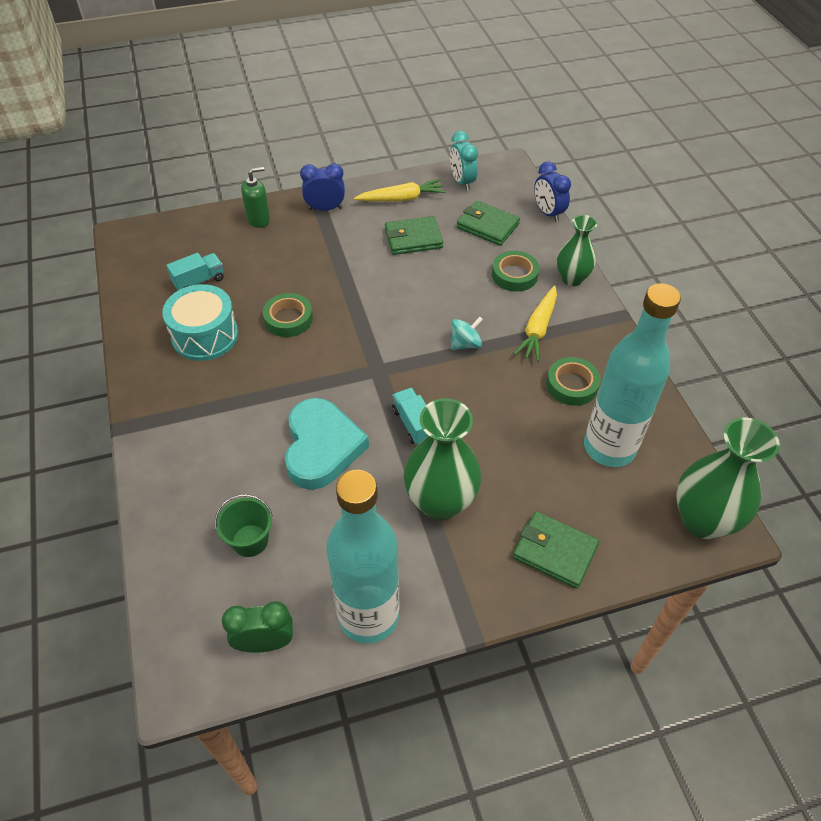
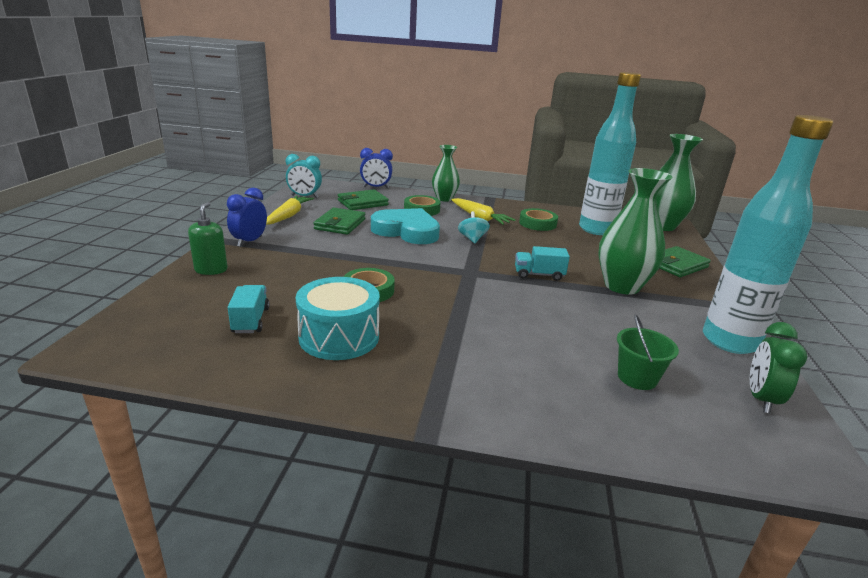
camera: 65 degrees left, 25 degrees down
(322, 447) = (540, 315): turquoise heart -> turquoise heart (407, 231)

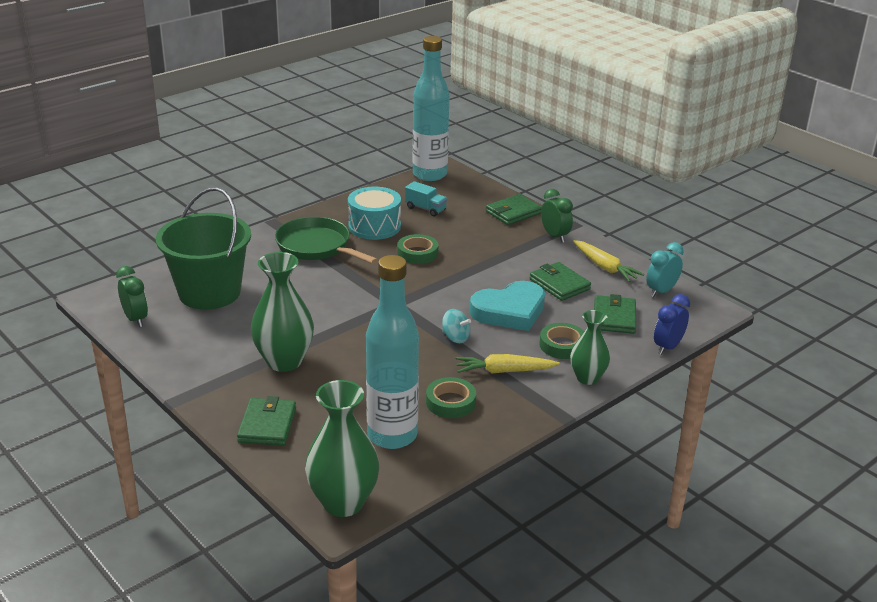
camera: 130 degrees right, 5 degrees up
(211, 270) = (513, 212): green soap dispenser -> green wallet
(249, 241) = (555, 236): blue clock -> green clock
(440, 354) = (317, 247): none -> green pan
(539, 275) = (352, 332): turquoise truck -> none
(637, 378) = (209, 292): green bucket -> green bucket, size x2.31
(729, 341) = (172, 353): turquoise bottle -> turquoise bottle (429, 174)

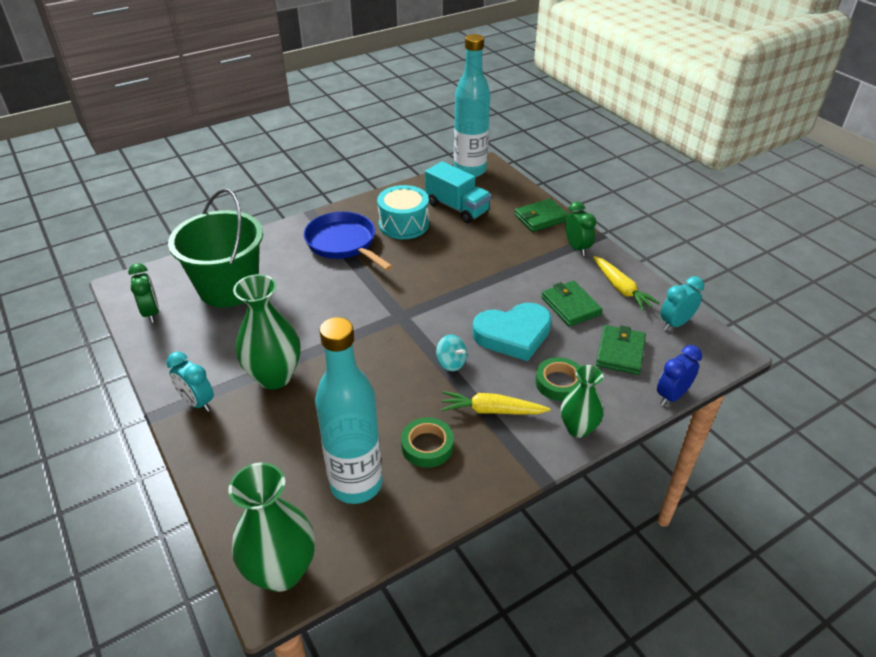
camera: 10 degrees right, 10 degrees up
(214, 387) = (197, 402): none -> turquoise clock
(267, 425) = (234, 456): green wallet -> none
(317, 247) = (343, 243): green pan -> blue pan
(417, 253) = (437, 258): green tape -> none
(425, 209) = (457, 208): turquoise truck -> turquoise truck, size x1.67

